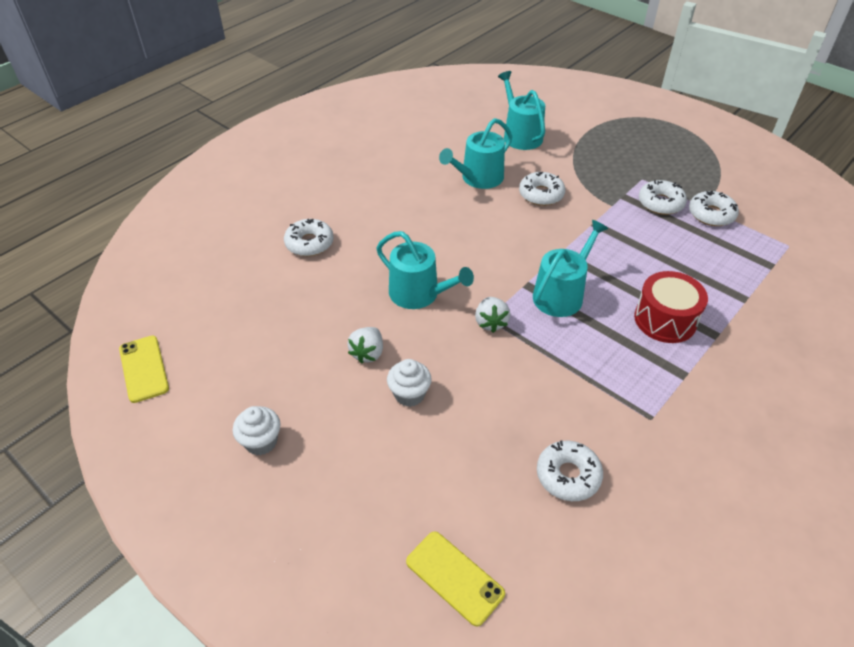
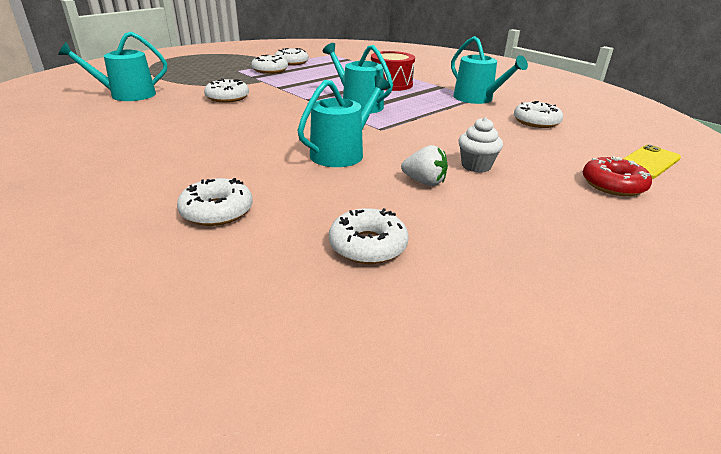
camera: 85 degrees left, 15 degrees down
(144, 368) = (468, 384): yellow phone -> none
(261, 442) = (569, 250): white cupcake -> none
(268, 322) = (368, 245): none -> white donut
(383, 513) = (613, 185): none -> red donut
(478, 178) = (178, 115): turquoise watering can -> turquoise watering can (477, 99)
(490, 322) = (387, 129): white strawberry -> none

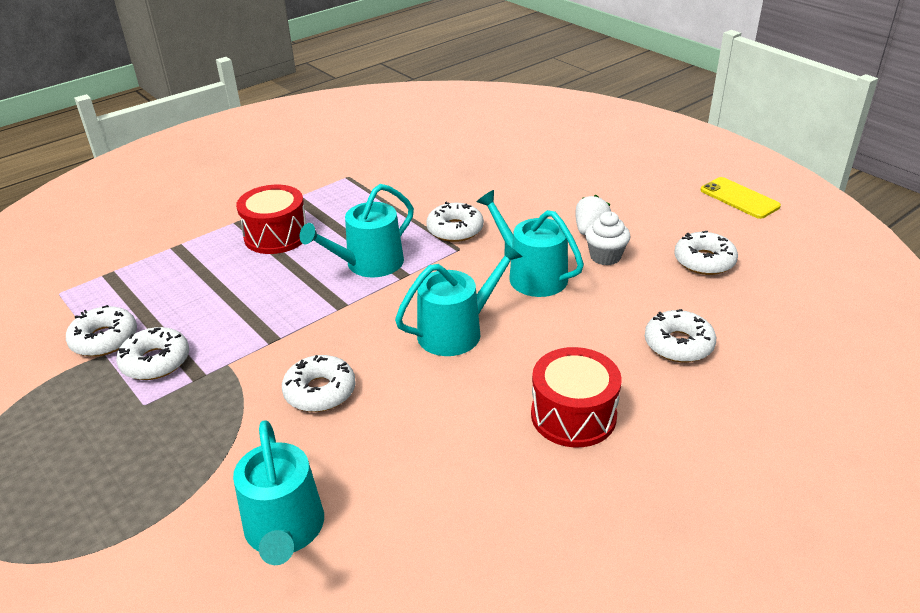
camera: 85 degrees left, 5 degrees up
(155, 160) = (573, 415): none -> red drum
(476, 166) = (550, 201): white cupcake -> white cupcake (605, 256)
(477, 99) = (353, 178): turquoise watering can -> turquoise watering can (457, 331)
(536, 122) = (433, 155): white donut -> white donut (455, 229)
(613, 185) = (575, 147): red donut -> none
(648, 162) = (529, 124): yellow phone -> yellow phone (739, 198)

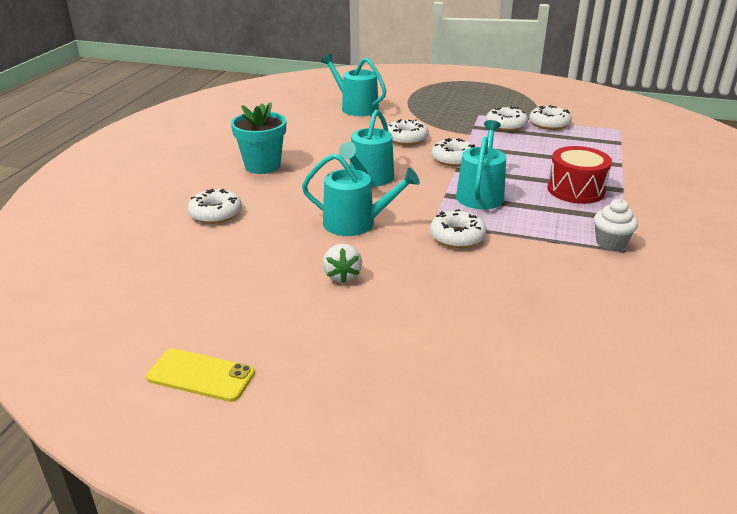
camera: 145 degrees right, 5 degrees down
(573, 415) = (262, 166): red drum -> turquoise flower pot
(605, 256) = (309, 256): white cupcake -> white cupcake (610, 243)
(704, 261) = (218, 280): white donut -> white donut (454, 159)

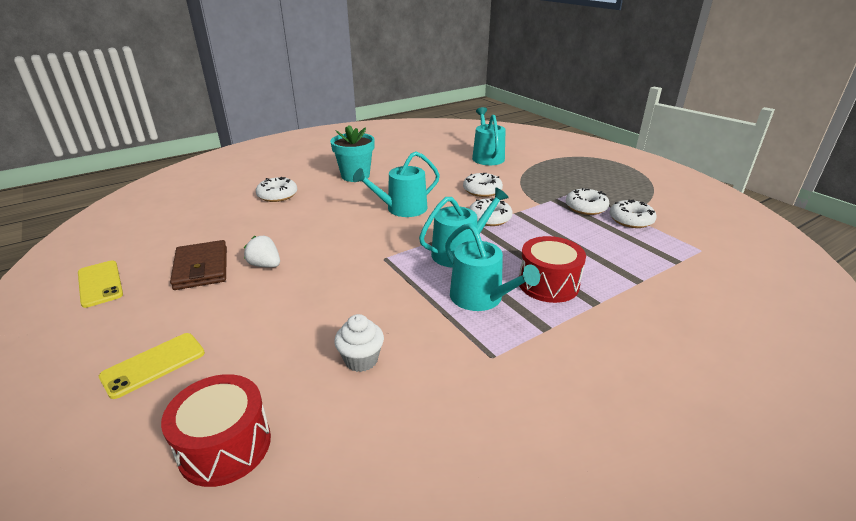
camera: 40 degrees right, 0 degrees up
(284, 308) = (201, 268): none -> brown wallet
(342, 276) = (265, 265): white strawberry -> white strawberry turned 90 degrees clockwise
(356, 223) = (337, 235): turquoise watering can -> turquoise watering can (481, 298)
(414, 393) = (153, 364): none -> yellow phone
(457, 237) = (382, 275): white donut -> none
(579, 398) = (225, 446): none -> red drum
(610, 243) = (493, 342): white cupcake -> white cupcake (361, 360)

